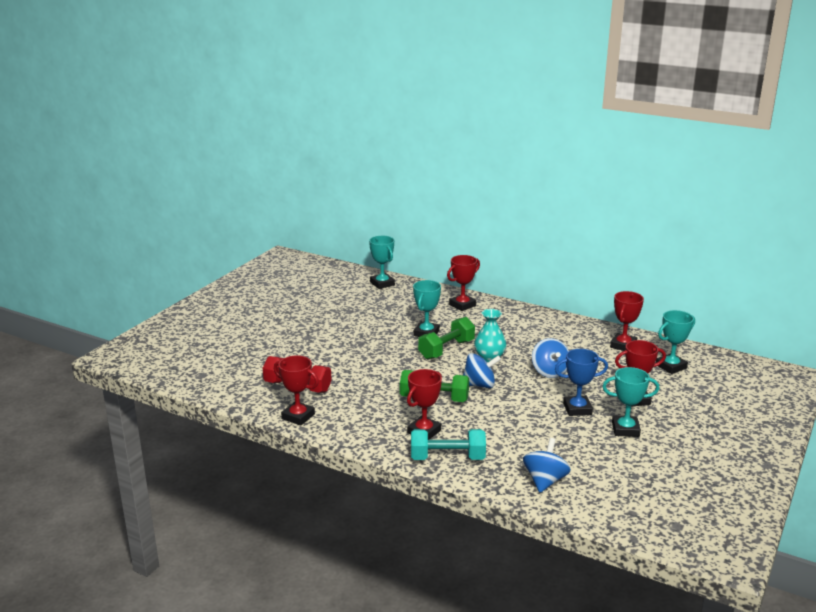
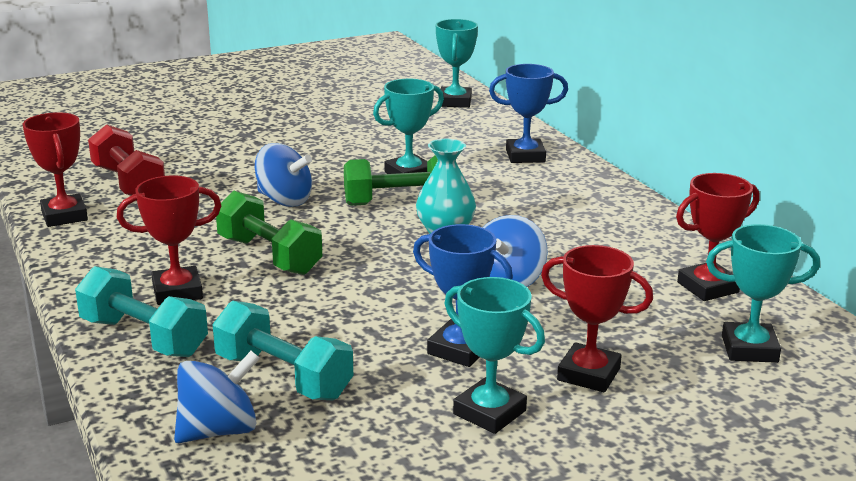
camera: 35 degrees right, 0 degrees up
(462, 305) = (525, 156): red trophy -> blue trophy
(479, 385) = (365, 262): blue spinning top -> blue spinning top (284, 200)
(532, 449) = (283, 377): none -> turquoise dumbbell

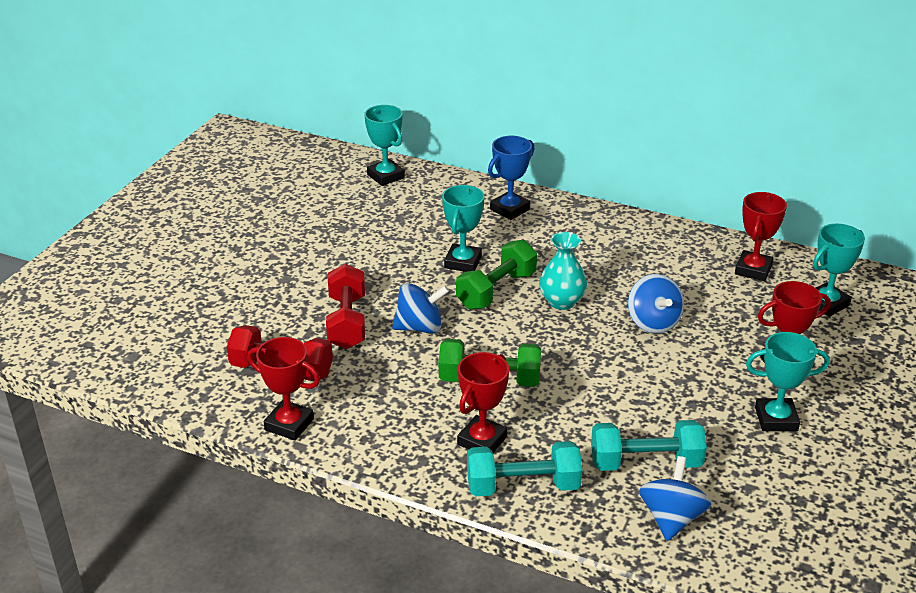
camera: 40 degrees left, 10 degrees up
(235, 175) = (347, 322): none -> red dumbbell
(459, 349) = (702, 386): blue trophy -> none

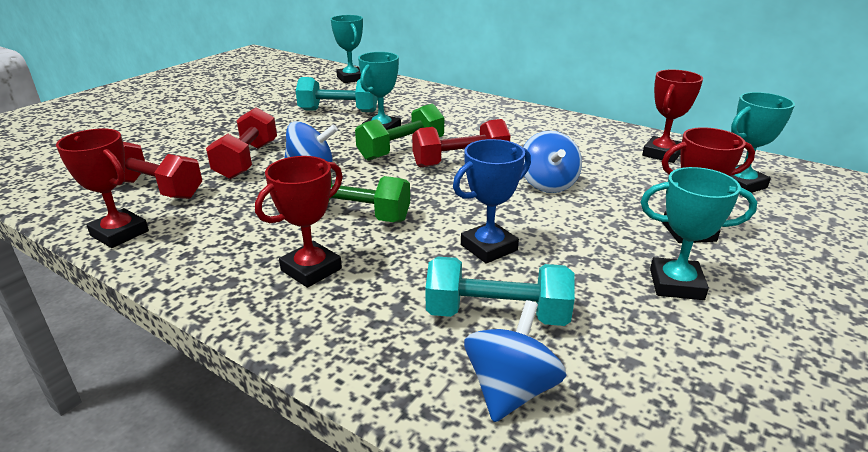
camera: 10 degrees right, 5 degrees down
(510, 209) = (442, 102): blue trophy -> blue trophy (488, 247)
(523, 486) = (330, 323): turquoise dumbbell -> turquoise dumbbell (338, 111)
(562, 302) = (460, 162): turquoise vase -> red dumbbell

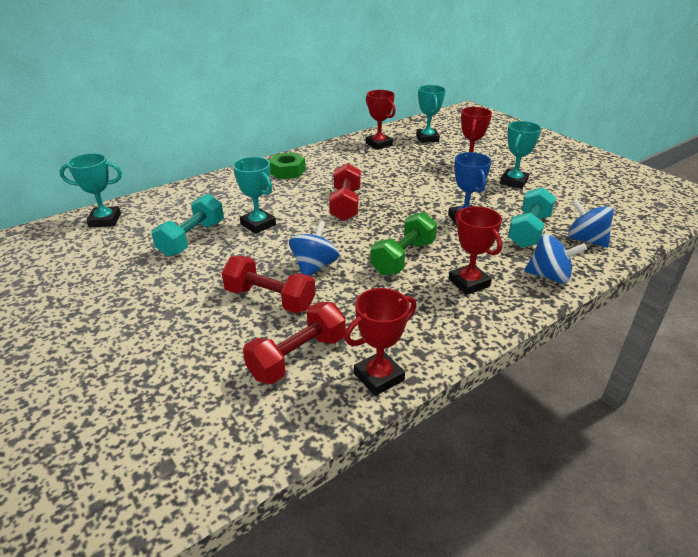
camera: 70 degrees left, 5 degrees up
(401, 150) = (306, 223): green dumbbell -> none
(513, 119) = (287, 171): none -> green nut
(548, 184) = (397, 185): blue spinning top -> blue spinning top (549, 276)

